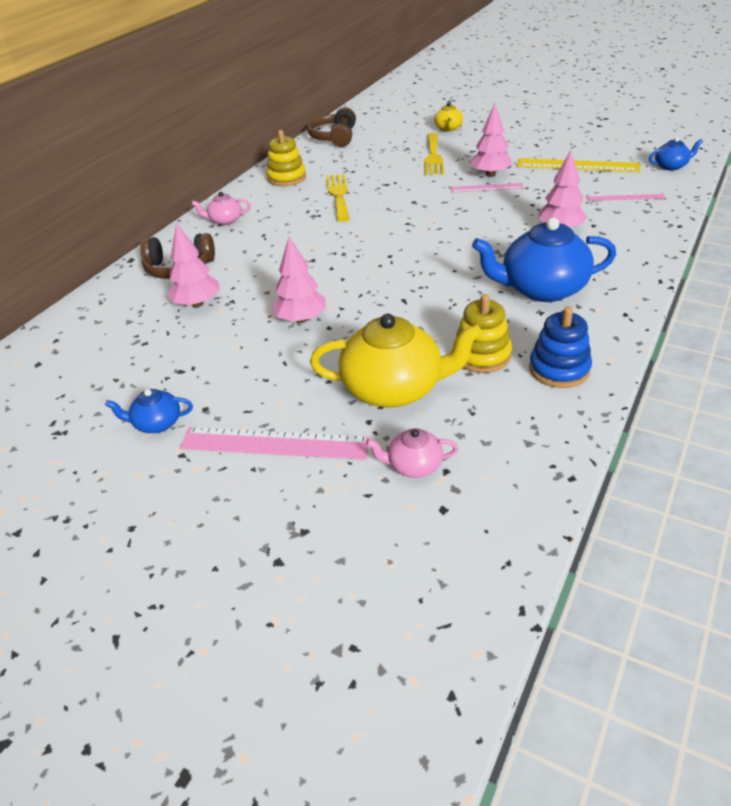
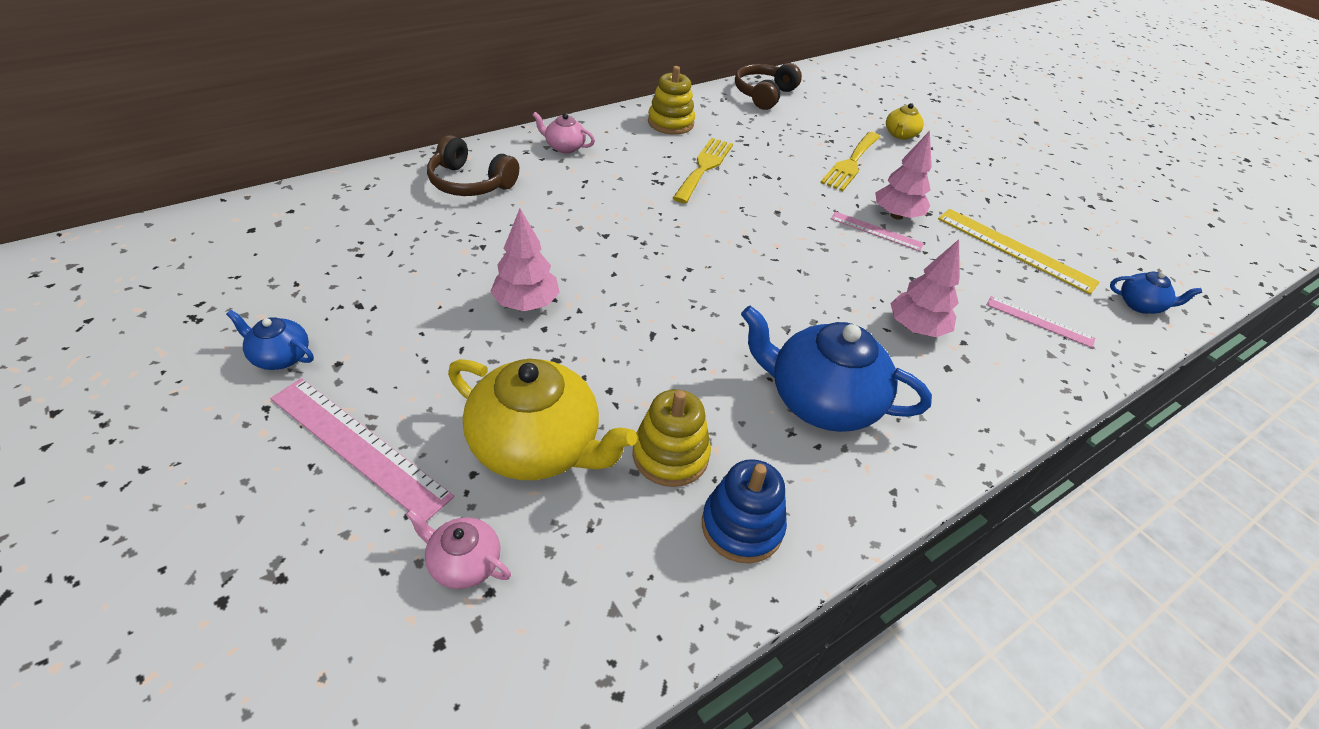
camera: 20 degrees right, 5 degrees up
(197, 304) = (448, 233): pink tree -> none

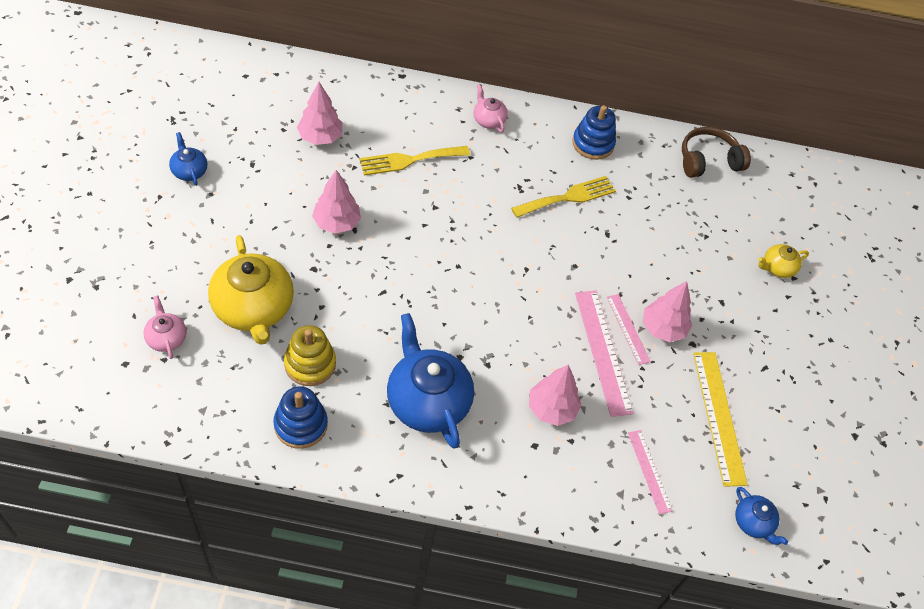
camera: 40 degrees right, 10 degrees up
(358, 446) = (178, 247): pink ruler -> pink ruler (602, 351)
(412, 240) = (320, 137): none -> pink tree
(470, 183) = (395, 114): brown headphones -> none
(670, 123) = (593, 144): yellow stacking toy -> blue stacking toy
(851, 163) = (692, 265): yellow fork -> yellow fork (410, 160)

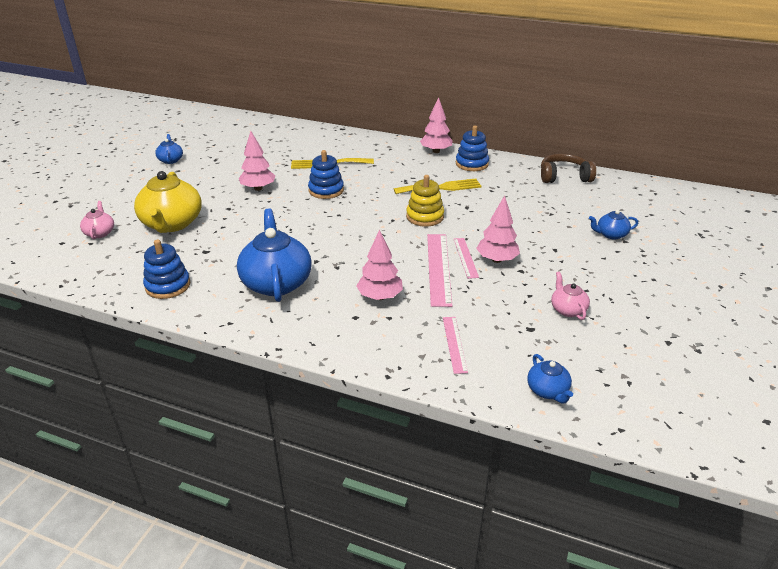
camera: 20 degrees right, 20 degrees down
(310, 364) = (195, 254): yellow stacking toy -> yellow stacking toy (425, 217)
(320, 137) = (269, 151): pink tree -> pink tree (436, 151)
(426, 218) = (326, 190): none -> blue stacking toy
(488, 120) = (395, 150): pink teapot -> pink teapot (567, 310)
(719, 417) = (533, 316): yellow ruler -> none
(777, 268) = (611, 234): yellow teapot -> blue teapot

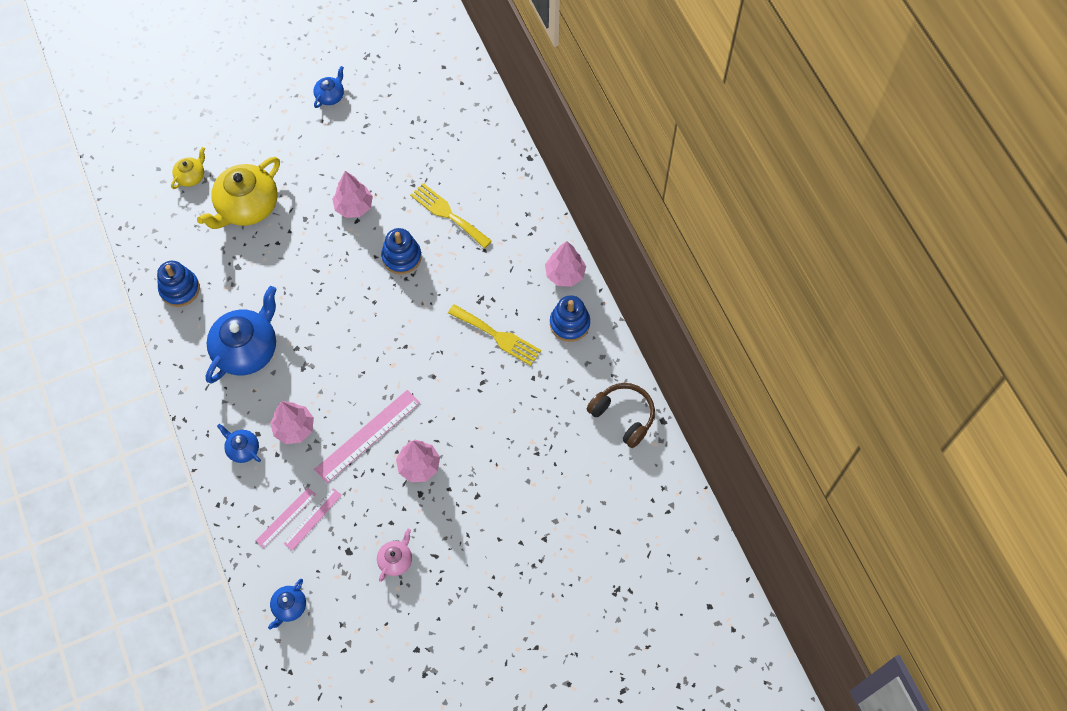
camera: 45 degrees right, 30 degrees up
(100, 233) = (191, 176): pink teapot -> yellow teapot
(425, 217) = (433, 365): yellow stacking toy -> none
(465, 257) = (401, 442): pink ruler -> pink ruler (313, 519)
(611, 234) = (545, 521): blue teapot -> blue teapot (243, 449)

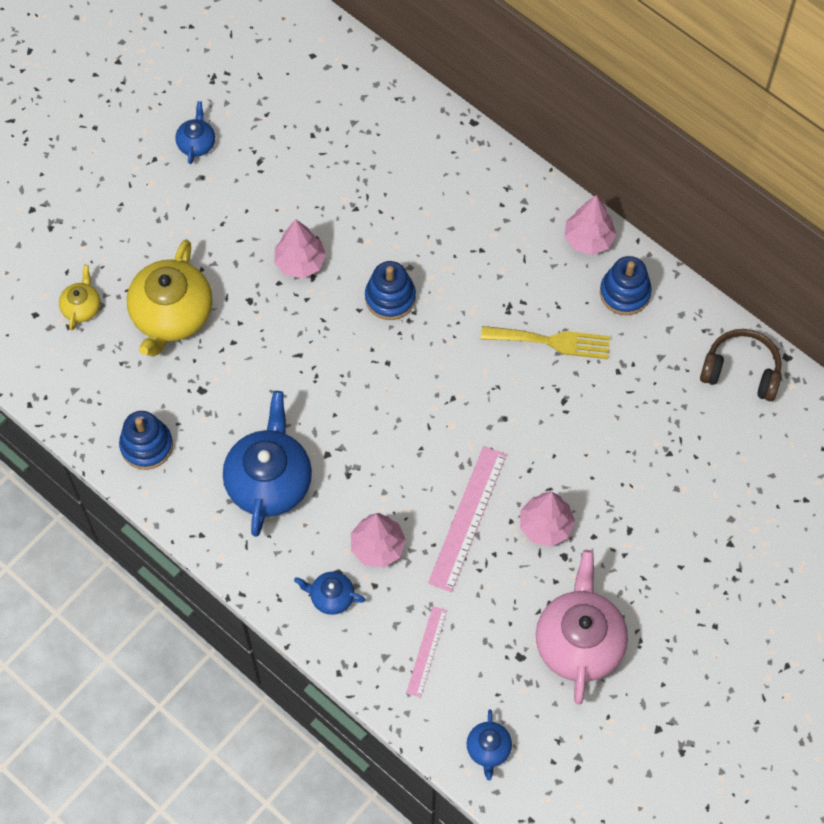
camera: 25 degrees left, 0 degrees up
(313, 519) = (458, 639): pink ruler -> none
(396, 560) = (579, 642): pink teapot -> pink teapot, size x2.06
(448, 214) = (416, 226): yellow fork -> none

